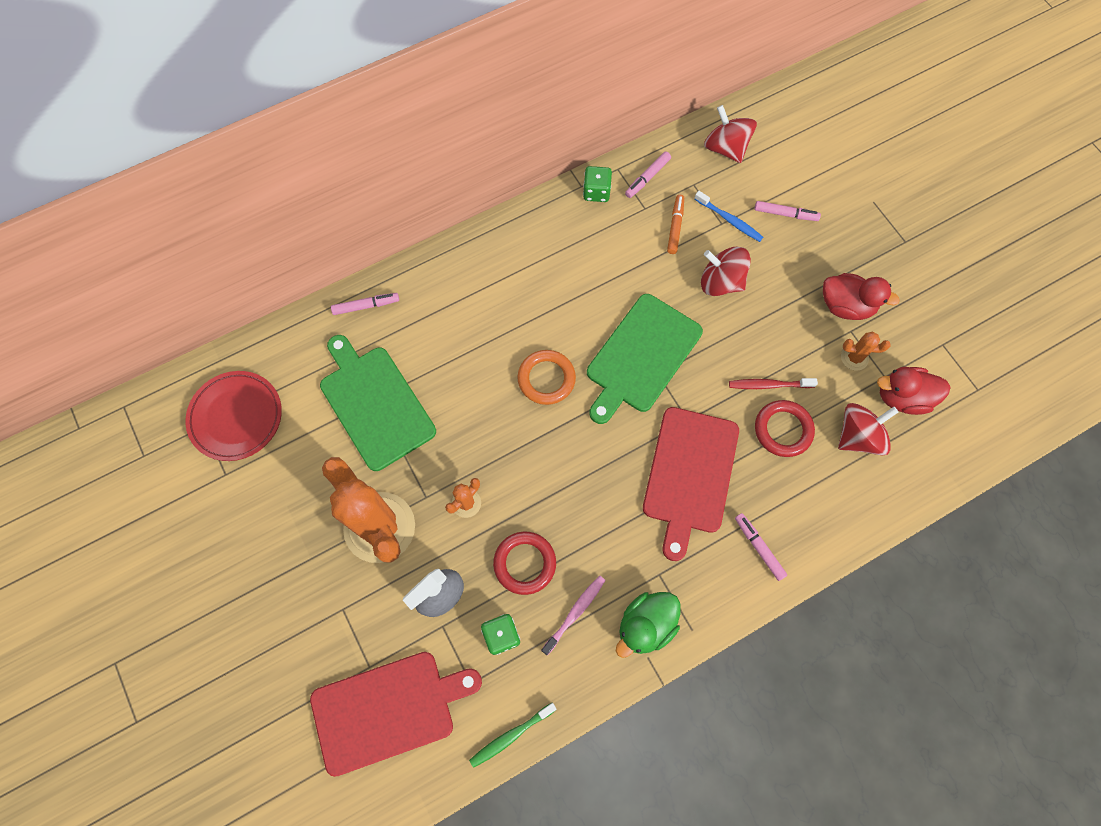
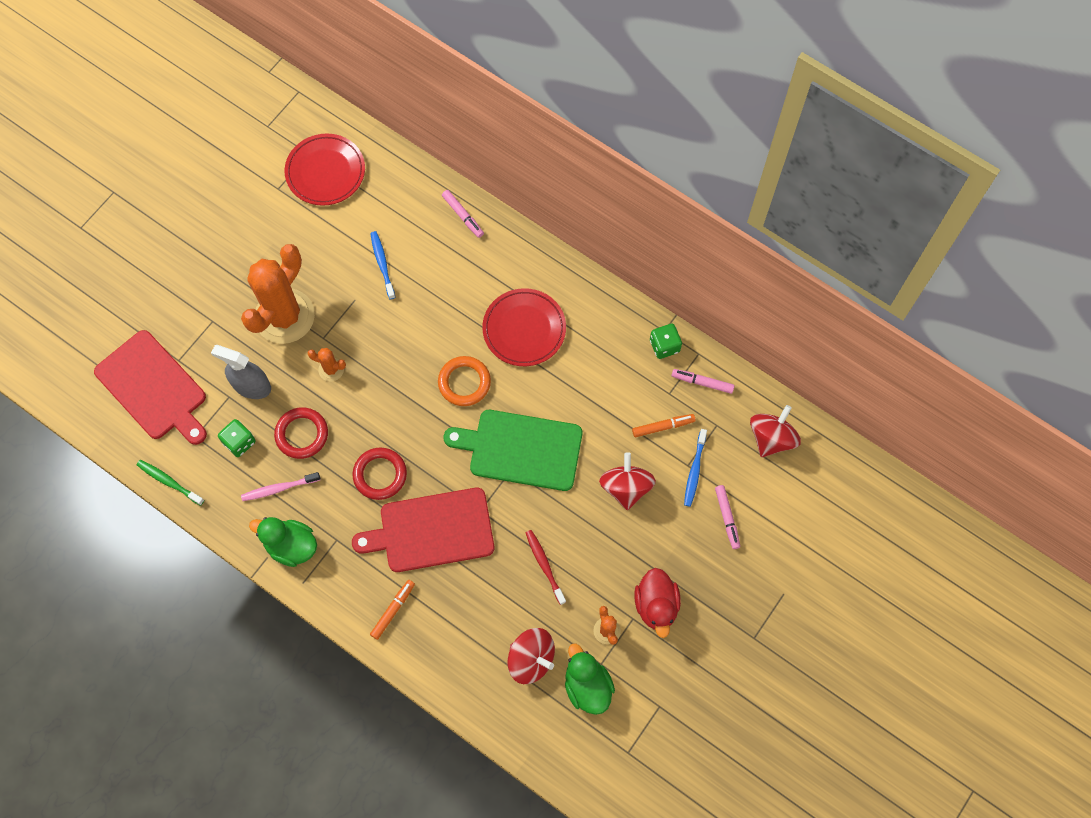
camera: 65 degrees right, 0 degrees up
(375, 403) = (382, 264): green cutting board -> blue toothbrush
(518, 301) = (524, 329): none -> red plate
(575, 613) = (279, 488): pink toothbrush -> pink toothbrush turned 150 degrees clockwise
(759, 548) = (393, 610): pink marker -> orange marker
(783, 430) = (507, 592): red ring -> red ring (380, 475)
(902, 397) = (587, 686): red duck -> green duck

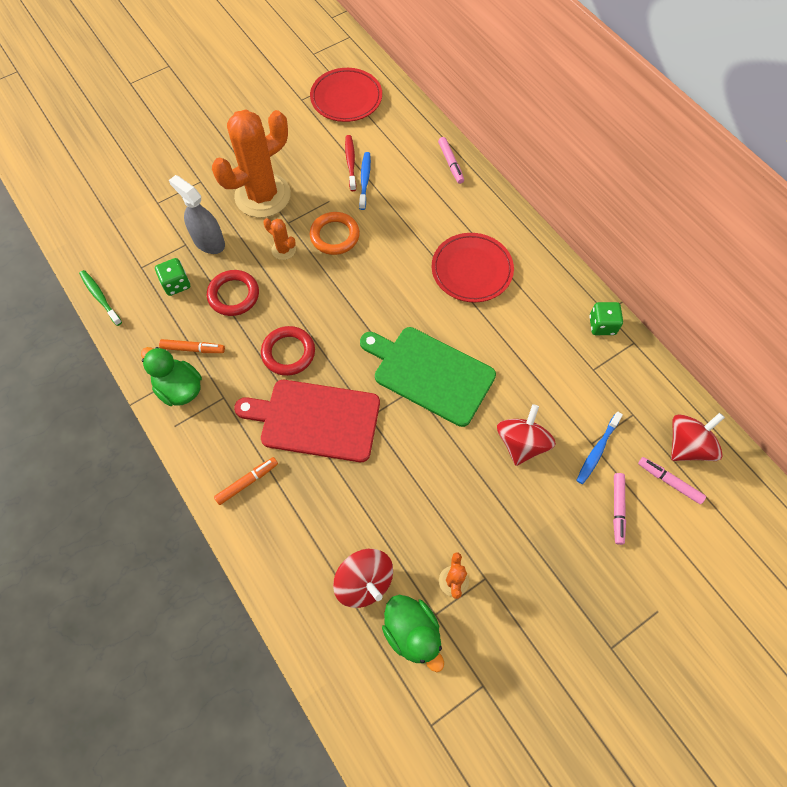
camera: 20 degrees right, 5 degrees down
(153, 388) = (125, 218): red cutting board -> none
(279, 488) = (192, 334): pink toothbrush -> none
(464, 382) = (399, 298): orange ring -> orange ring (334, 236)
(544, 565) = (412, 491): red toothbrush -> red toothbrush (350, 162)
(587, 686) = (412, 633): green duck -> green duck turned 150 degrees clockwise
(656, 605) = (514, 573): red duck -> none
(663, 427) = (577, 398): orange marker -> orange marker (193, 349)
(702, 383) = (630, 370): pink marker -> pink marker (669, 482)

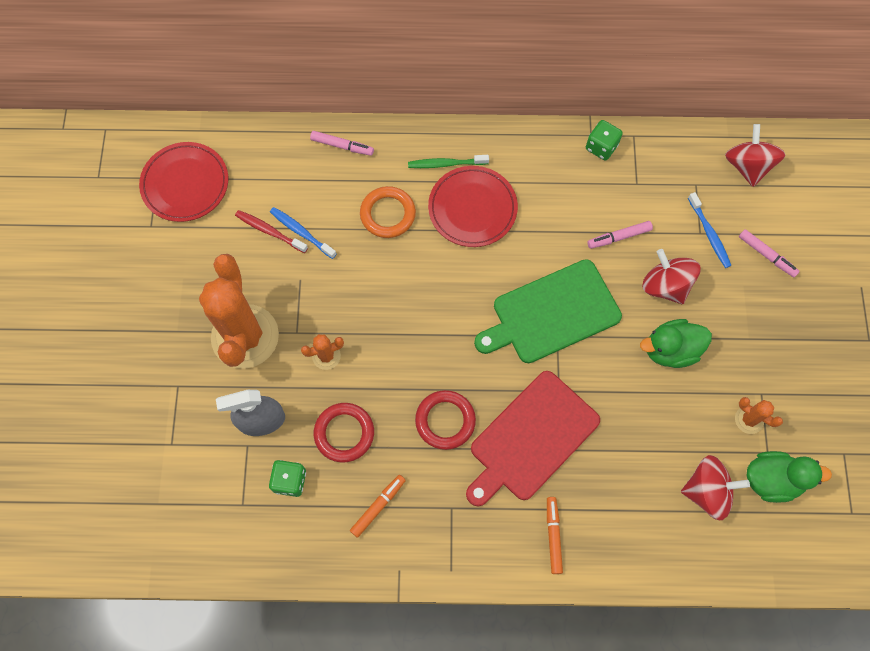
camera: 55 degrees left, 5 degrees up
(100, 297) = (249, 566): green toothbrush -> green toothbrush (446, 164)
(179, 388) = (413, 543): green duck -> green duck (670, 350)
(334, 236) = (345, 300): orange ring -> orange ring (388, 214)
(669, 482) = (768, 202): pink marker -> pink marker (619, 237)

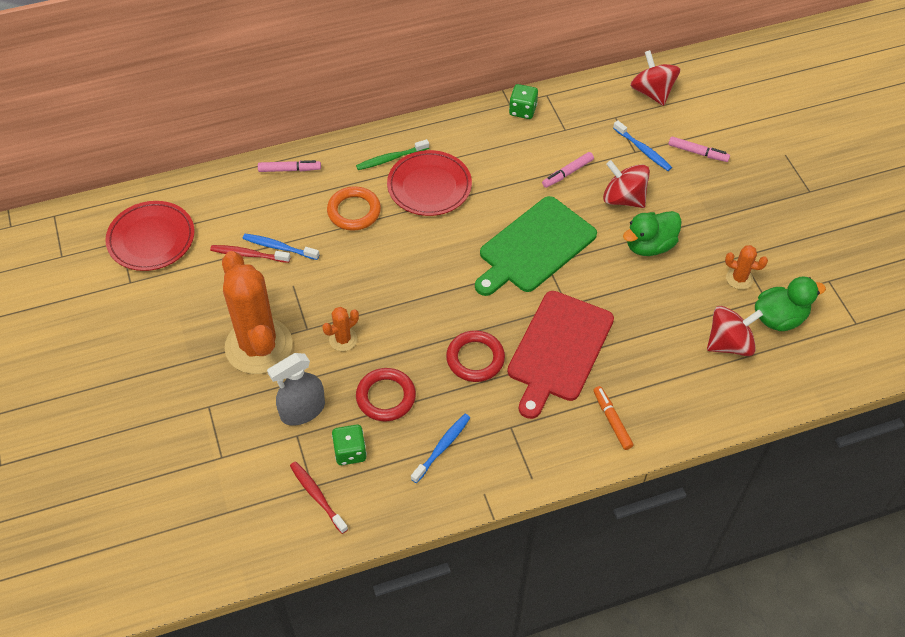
camera: 20 degrees left, 15 degrees down
(243, 517) = (317, 496): none -> red toothbrush
(378, 506) = (442, 447): orange marker -> blue toothbrush

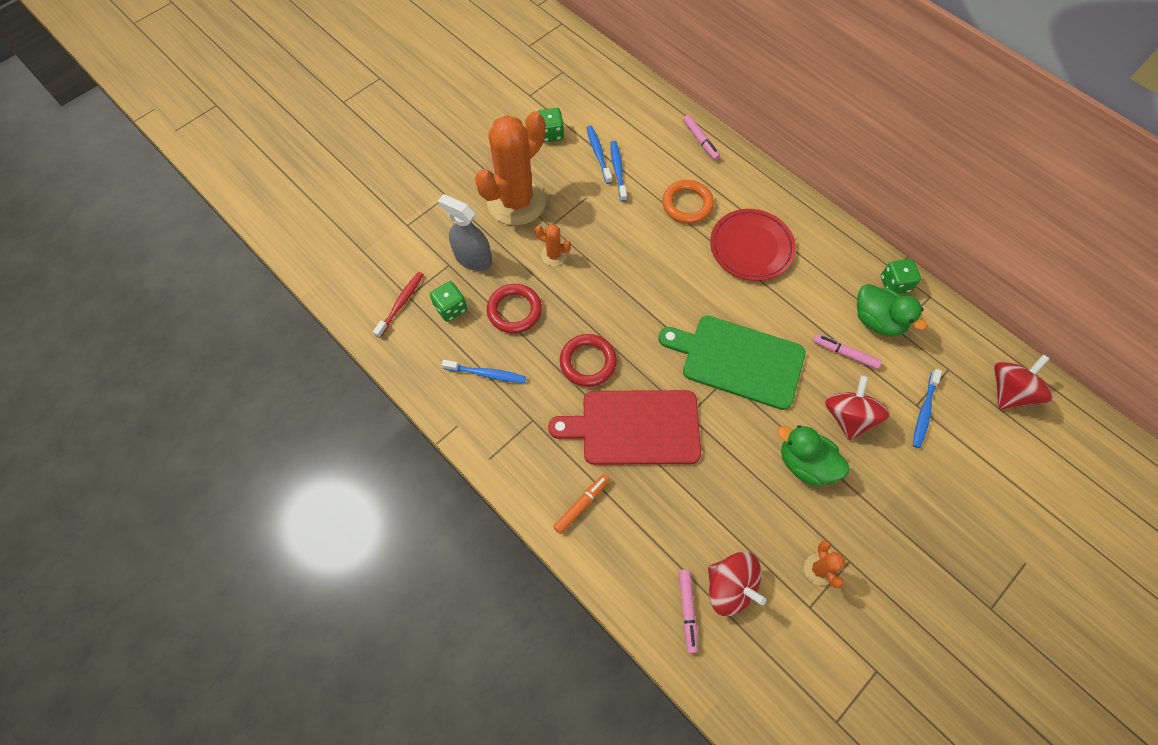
camera: 65 degrees right, 10 degrees up
(151, 239) = (576, 88): red plate -> none
(194, 284) = (550, 134): none -> green dice
(248, 255) = (598, 154): red toothbrush -> blue toothbrush
(390, 159) = (761, 205): green toothbrush -> none
(697, 152) = (960, 467): pink marker -> pink marker (687, 610)
(779, 318) = (792, 630): green duck -> green duck (877, 321)

